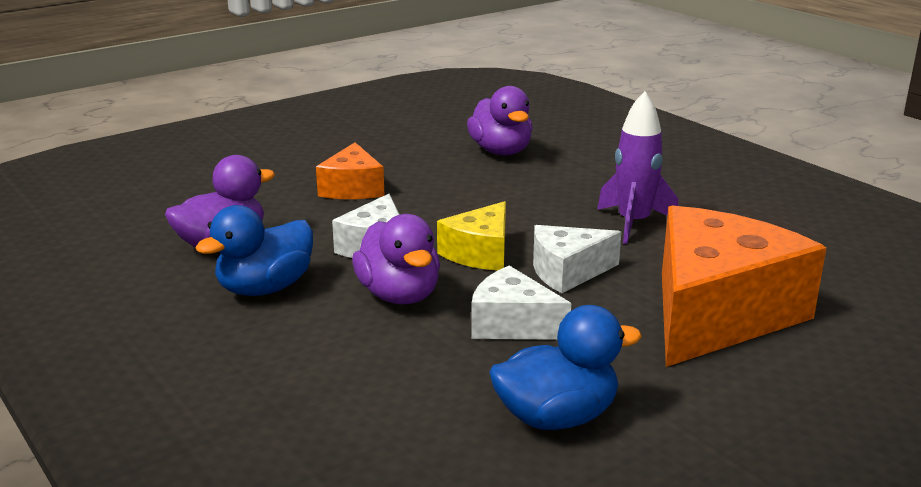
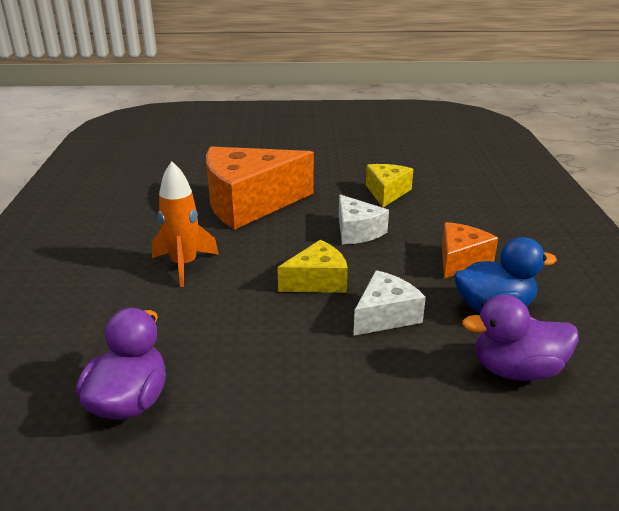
camera: 145 degrees left, 5 degrees up
(352, 188) = (344, 405): orange cheese -> orange cheese (461, 260)
(399, 295) = (403, 269): purple duck -> none
(556, 417) = (386, 192): blue duck -> yellow cheese
(567, 272) = (283, 248): white cheese -> none
(633, 223) = (184, 265): purple rocket -> orange rocket

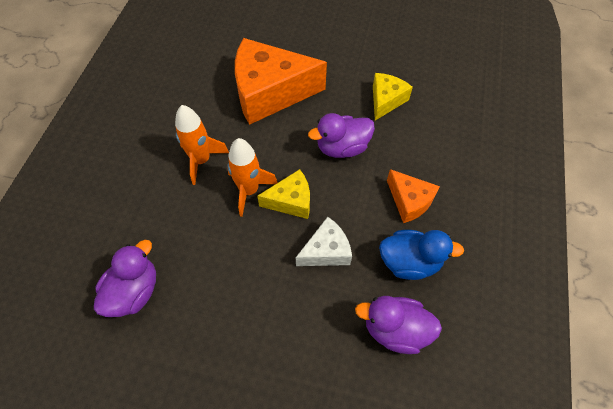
camera: 15 degrees right, 30 degrees up
(259, 280) = (249, 190): none -> orange rocket
(357, 231) = (342, 148): white cheese -> purple duck
(461, 260) = (409, 201): orange cheese -> orange cheese turned 90 degrees clockwise

